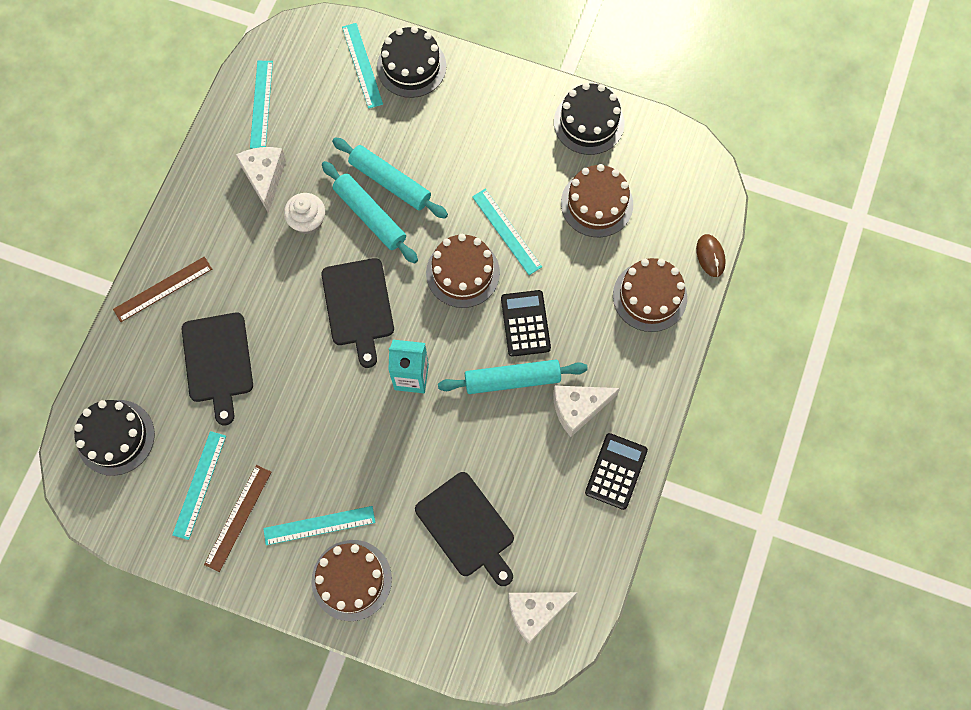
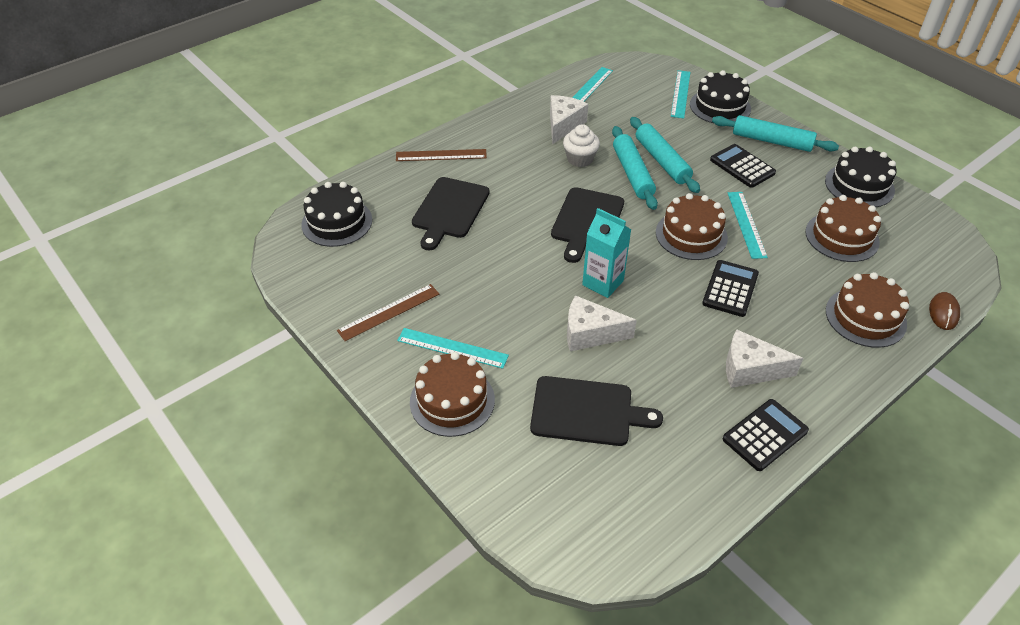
camera: 30 degrees right, 25 degrees down
(199, 484) = (375, 277): turquoise ruler -> none
(467, 527) = (586, 411): black cutting board -> black cutting board turned 75 degrees counterclockwise
(470, 150) = (742, 166): none -> black calculator
(512, 379) = (695, 322): turquoise rolling pin -> turquoise rolling pin (771, 141)
(535, 612) = (614, 514): white cheese -> white cheese (590, 333)

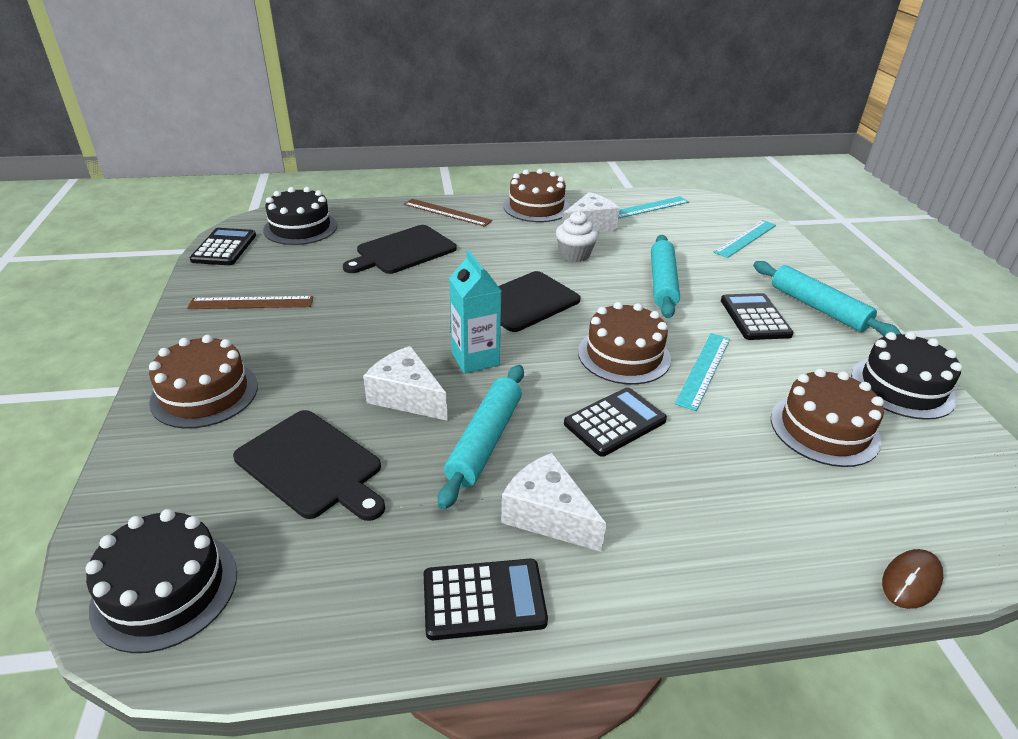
camera: 30 degrees right, 10 degrees down
(296, 271) = (224, 248): none -> black calculator
(452, 348) = (264, 352): turquoise ruler -> none
(632, 174) = (617, 283): turquoise rolling pin -> turquoise rolling pin (485, 441)
(720, 106) = (782, 261): black cake -> black cake (165, 589)
(865, 317) = (773, 531): brown cake -> brown cake (536, 207)

